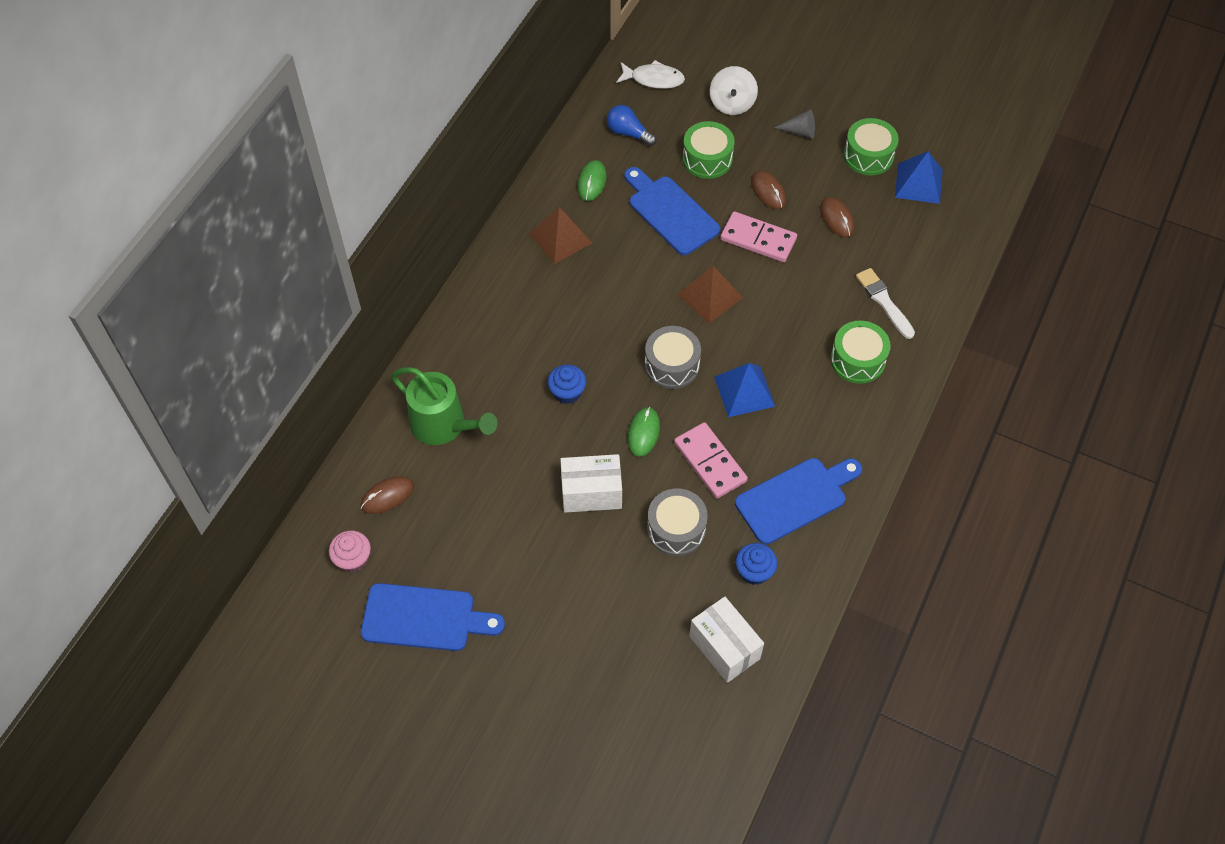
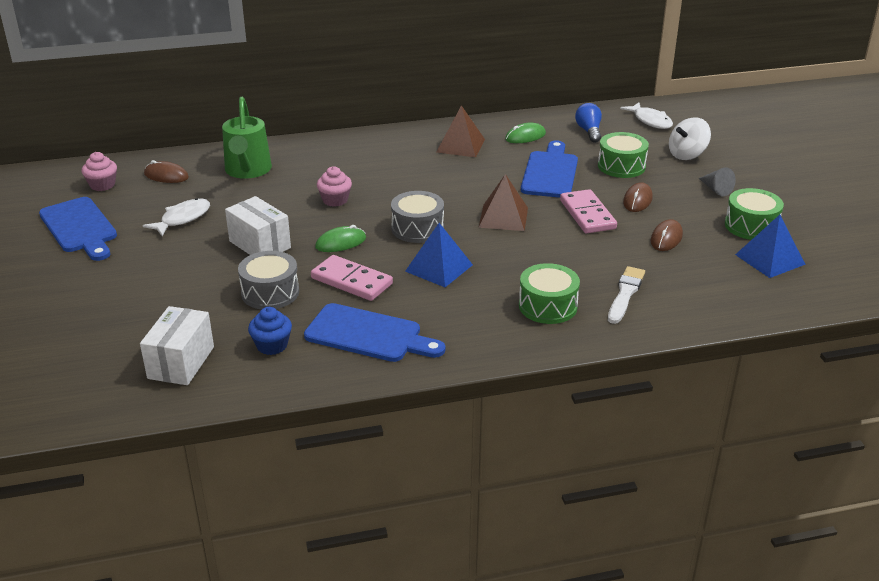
camera: 50 degrees right, 25 degrees down
(488, 526) = (182, 219): none -> white fish
(567, 392) = (335, 200): blue cupcake -> pink cupcake
(710, 462) = (352, 281): pink domino -> pink domino turned 75 degrees counterclockwise

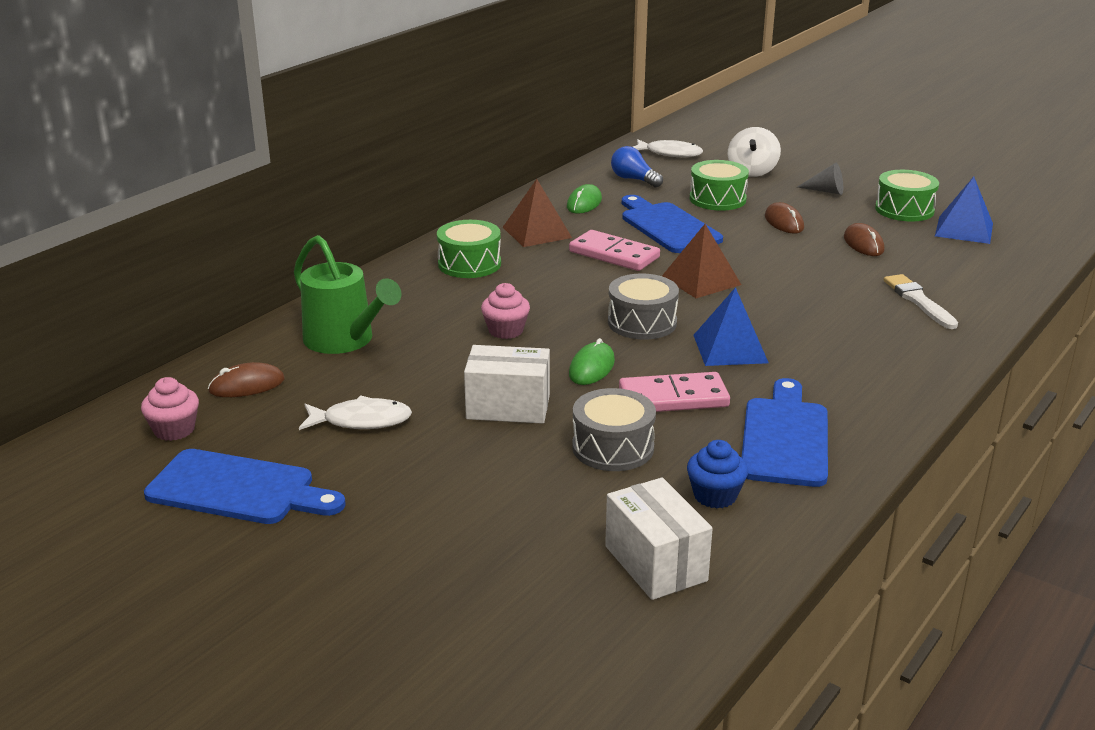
camera: 40 degrees left, 5 degrees down
(182, 219) = (361, 421): white fish -> white fish turned 90 degrees clockwise
(368, 335) = (785, 438): blue cutting board -> blue cutting board turned 60 degrees counterclockwise
(548, 306) = (882, 338): green drum -> green drum (469, 264)
(587, 214) = (767, 249): pink domino -> pink domino (614, 254)

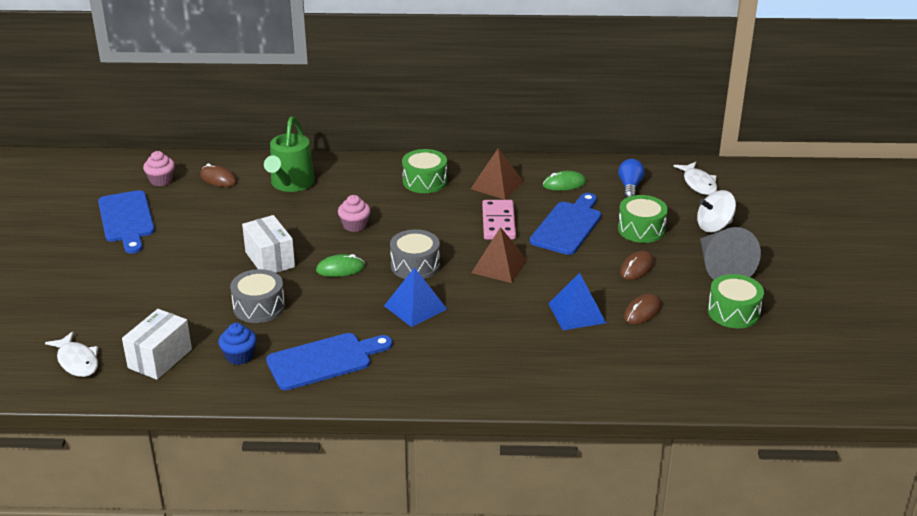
camera: 55 degrees right, 5 degrees up
(361, 421) = (215, 224): white fish -> white fish (77, 361)
(673, 398) = (333, 307): pink domino -> none
(826, 191) = (721, 268): grey cone -> grey cone, size x2.06
(918, 301) = (572, 361): white brush -> none
(964, 229) = (731, 349): blue pyramid -> blue pyramid (577, 313)

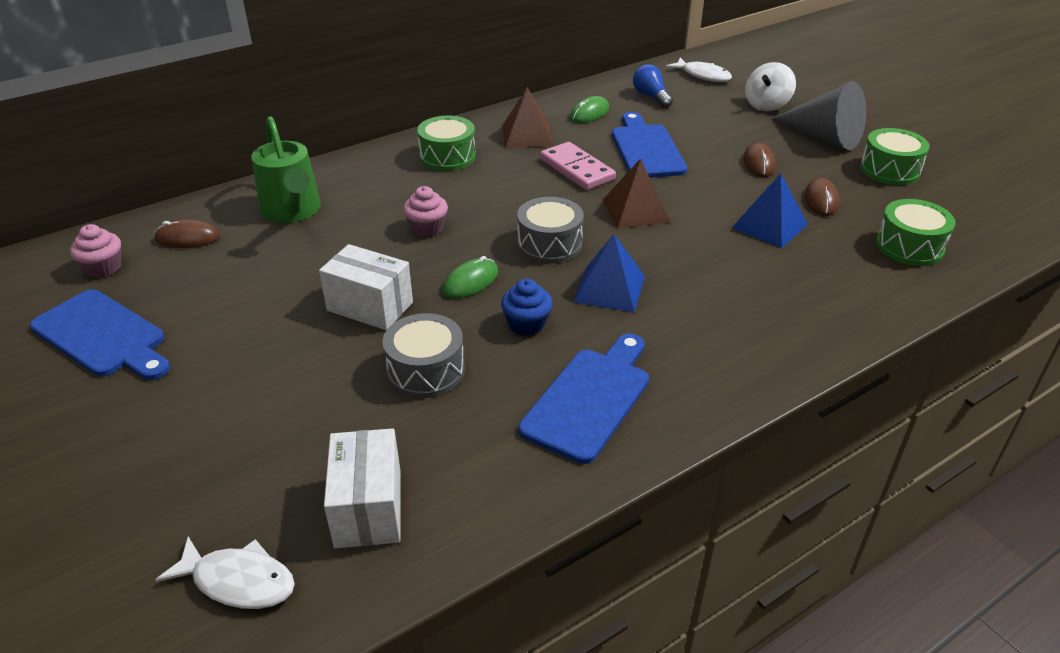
camera: 35 degrees left, 5 degrees up
(239, 356) = (477, 447): blue cupcake -> blue cupcake (526, 324)
(641, 229) = (713, 129): green drum -> green drum (909, 246)

